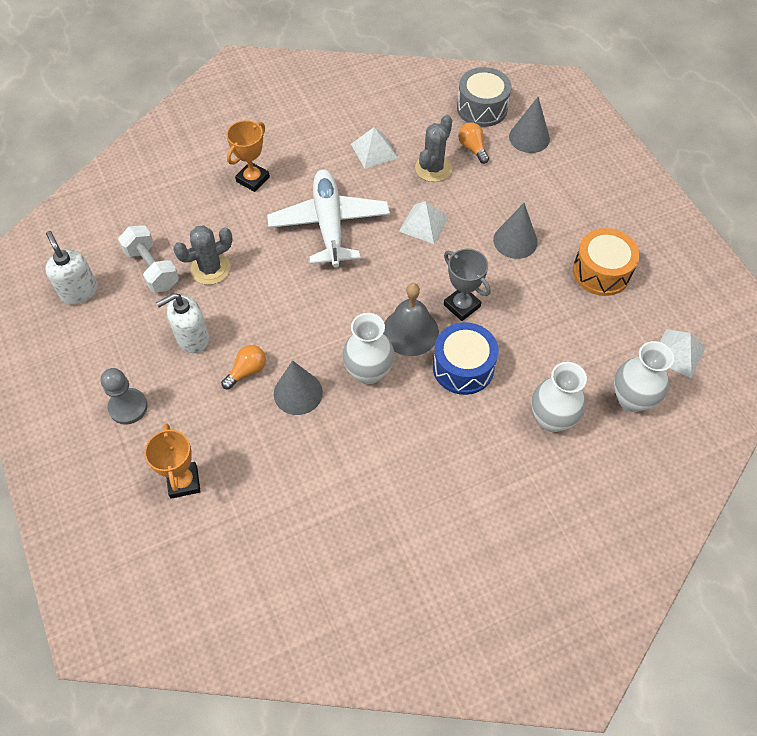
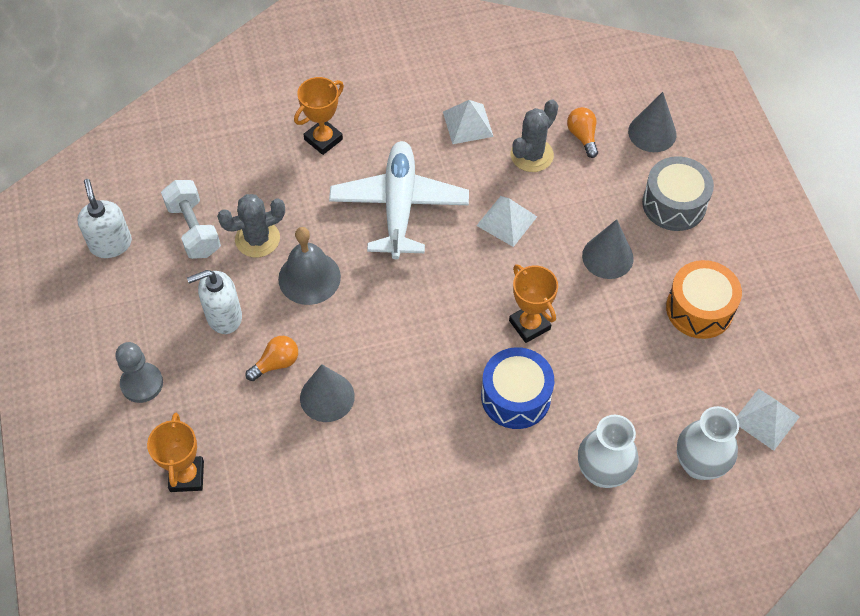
camera: 10 degrees right, 0 degrees up
(368, 372) = (409, 385): white vase -> none
(410, 331) = (465, 346): grey bell -> grey bell (309, 277)
(462, 306) = (529, 325): grey trophy -> orange trophy
(482, 108) = (604, 88): grey drum -> grey drum (674, 204)

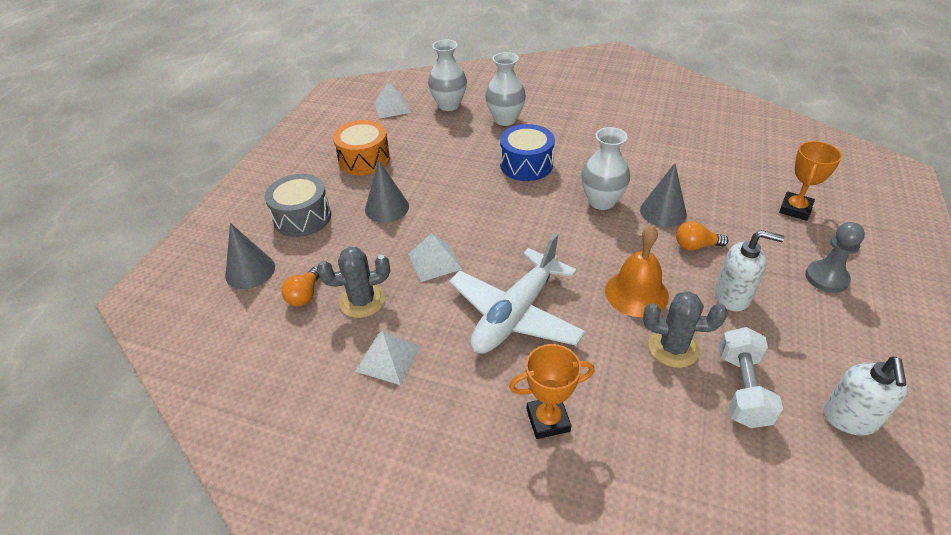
camera: 145 degrees left, 15 degrees down
(309, 277) = (636, 293): grey bell -> orange bell
(398, 379) = (601, 201): none -> white vase
(529, 325) = (482, 194): orange trophy -> none

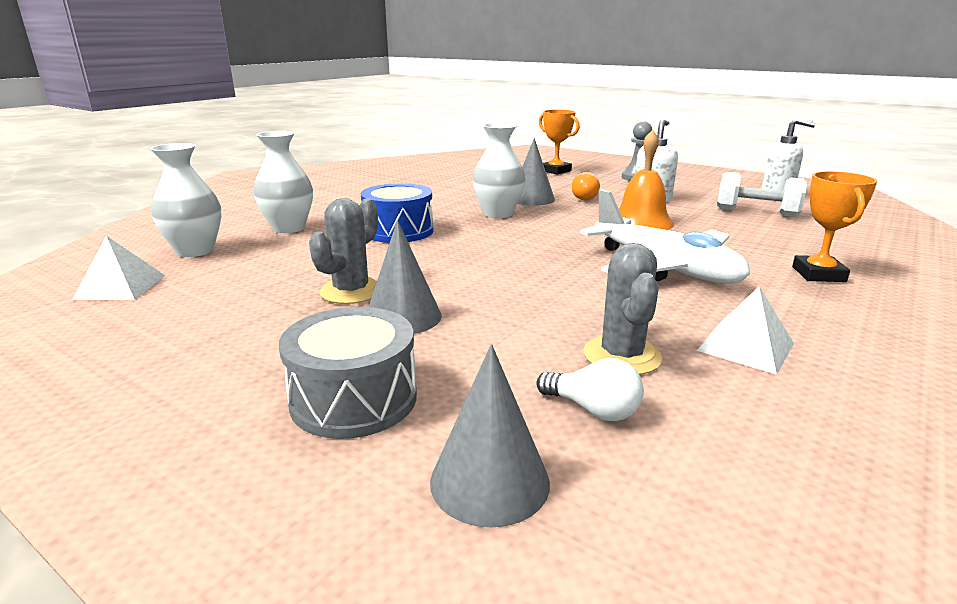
camera: 75 degrees left, 20 degrees down
(305, 295) = (593, 410): orange light bulb -> white light bulb
(364, 159) = (243, 323): orange drum -> none
(434, 261) = (553, 297): white pyramid -> none
(673, 348) = (713, 222): grey cactus -> grey cactus (351, 291)

